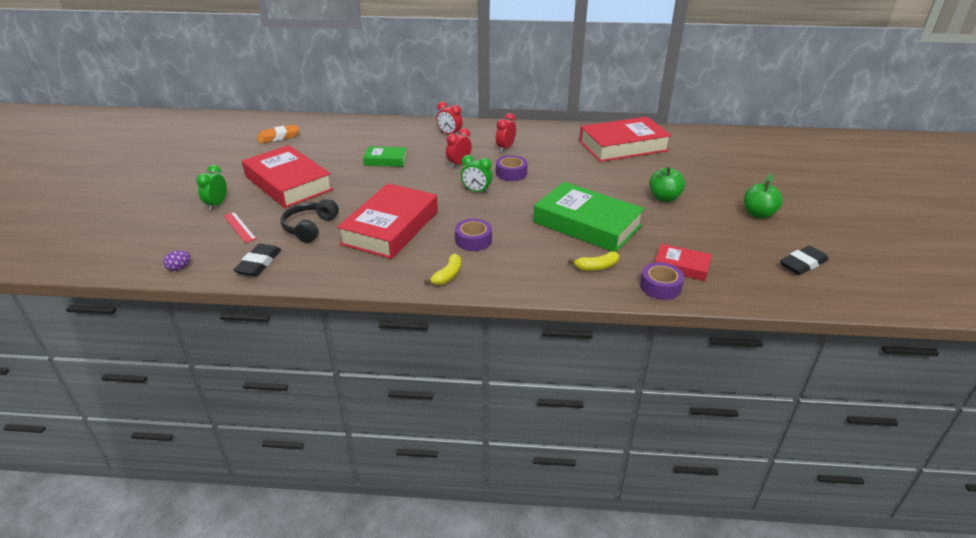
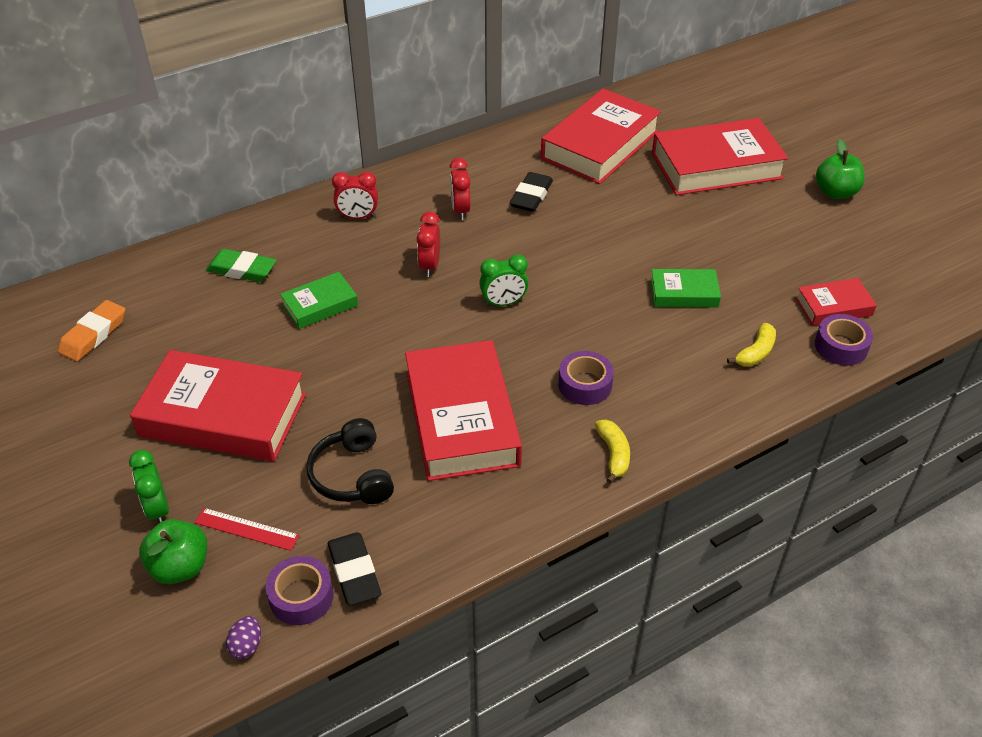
camera: 35 degrees left, 10 degrees up
(369, 136) = (242, 270): none -> green eraser
(511, 173) = (514, 252): purple tape -> purple tape (301, 596)
(587, 224) = (684, 293): green book -> green book, size x0.50
(664, 198) = (724, 212): green apple -> green apple (180, 567)
(687, 176) = (716, 166): none -> red book
(802, 264) = (933, 245): black eraser -> black eraser (531, 196)

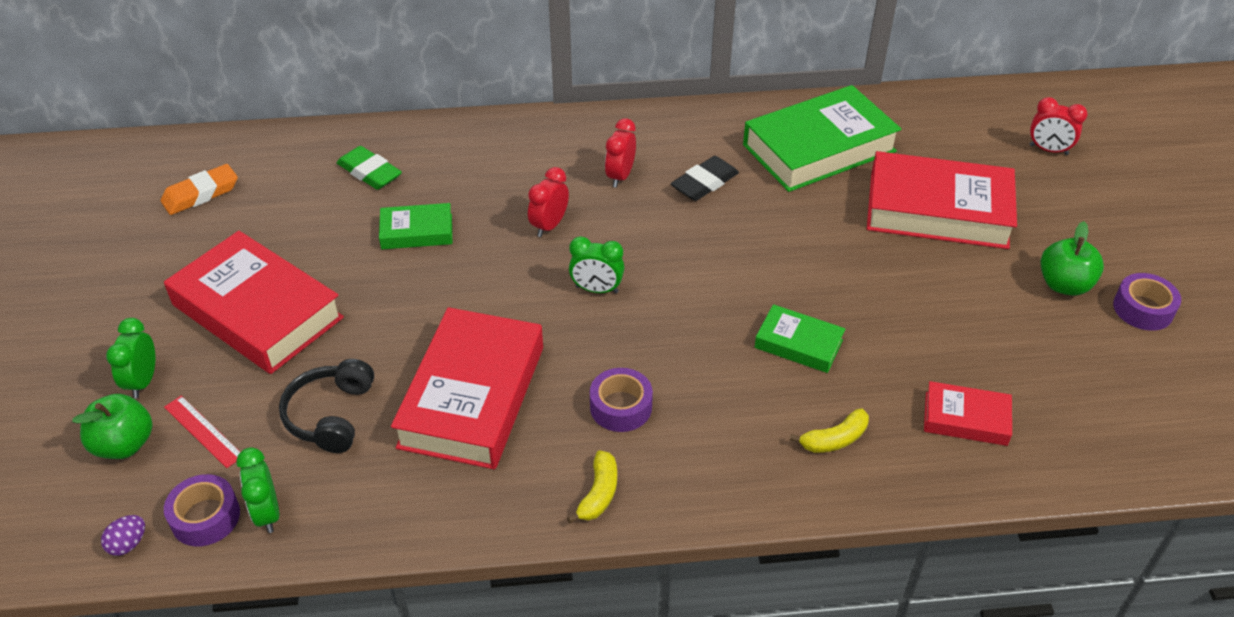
camera: 25 degrees right, 0 degrees up
(354, 572) = (267, 513): black eraser -> green clock
(358, 217) = (513, 152): red clock -> red clock (1048, 150)
(600, 145) = (819, 148): red book -> green book
(841, 346) = (942, 468): purple tape -> purple tape (1143, 309)

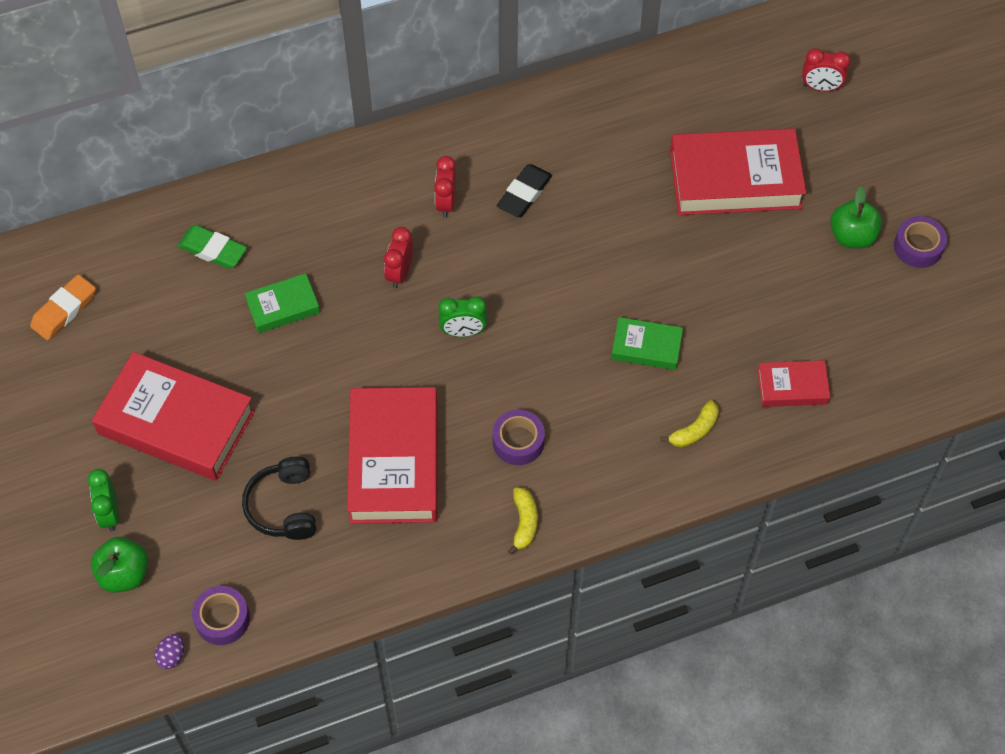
camera: 15 degrees left, 15 degrees up
(203, 431) = (184, 546): red ruler -> none
(267, 513) = (270, 603): green clock -> none
(819, 148) = (617, 130): green book -> none

